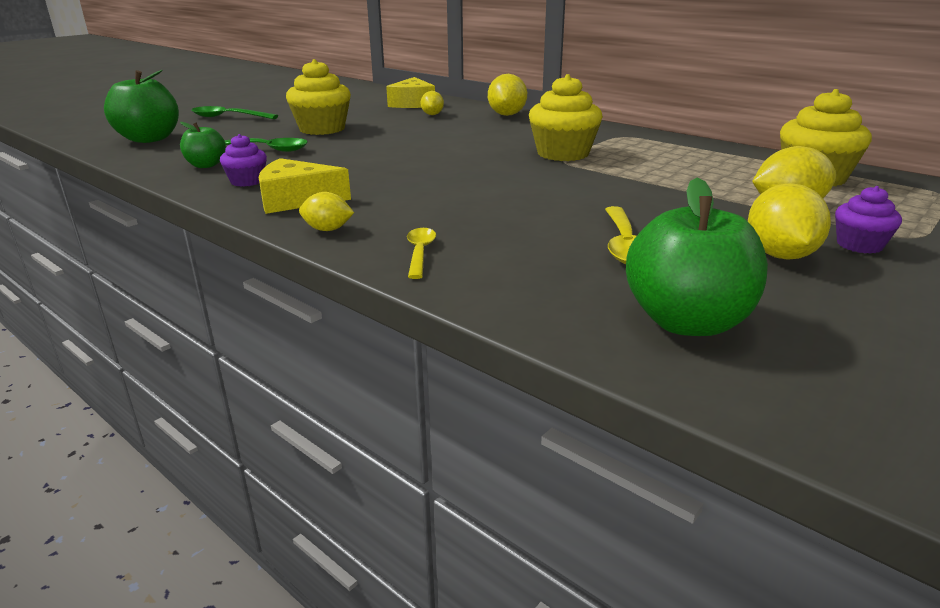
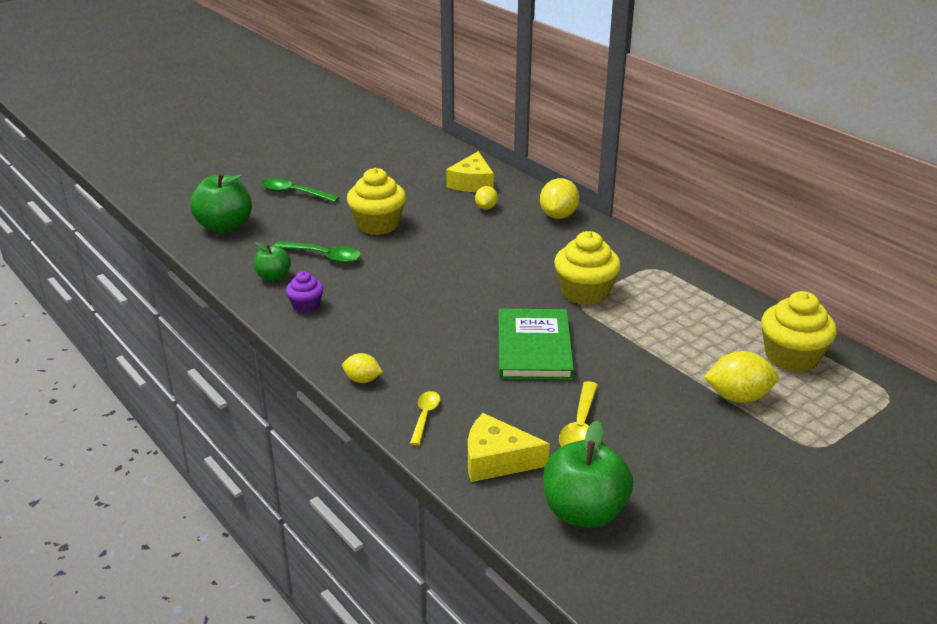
camera: 10 degrees right, 5 degrees up
(297, 200) = (343, 337): yellow cheese -> yellow cheese (497, 460)
(530, 191) = (534, 348): none -> green book
(780, 255) = (692, 454): yellow lemon -> none
(859, 245) = (763, 451): purple cupcake -> none

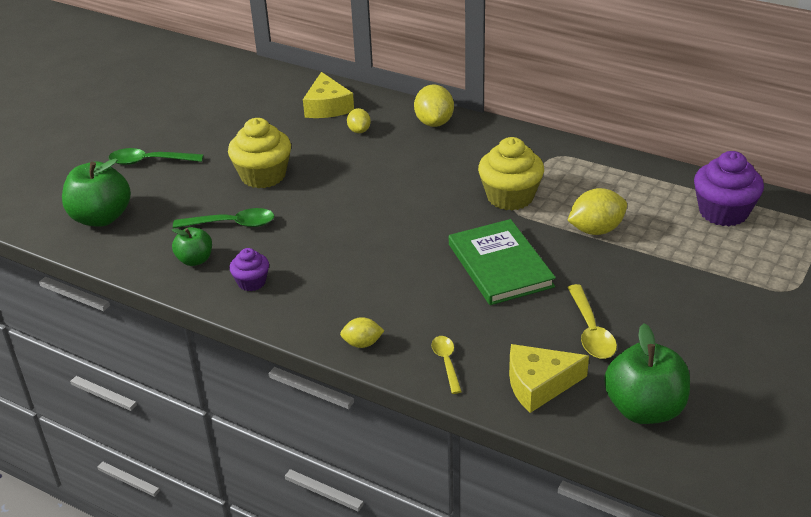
camera: 20 degrees left, 5 degrees up
(738, 397) = (703, 262): yellow lemon -> yellow lemon (596, 230)
(791, 357) = (723, 212): yellow cupcake -> purple cupcake

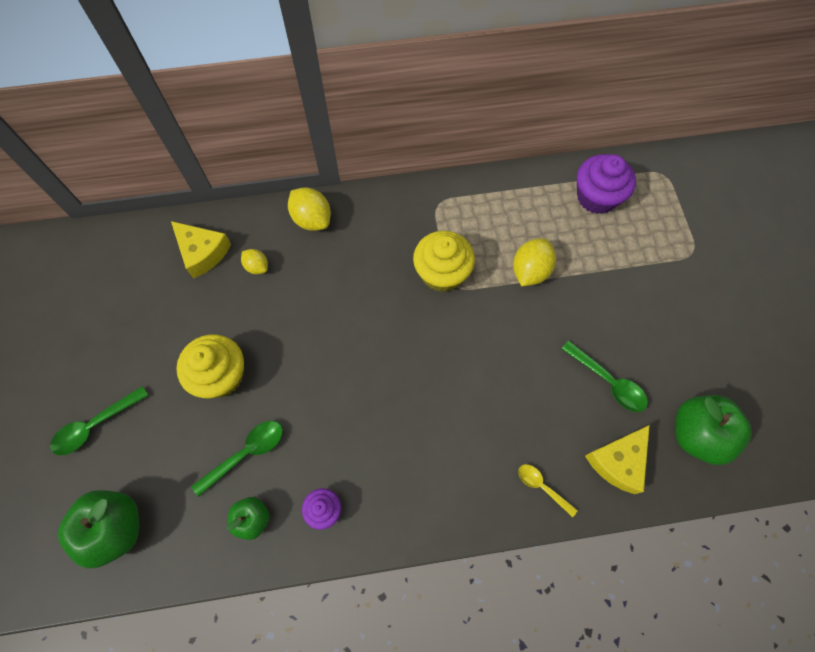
camera: 40 degrees left, 30 degrees up
(362, 343) = (468, 513): yellow lemon -> none
(500, 265) = (495, 355): green book -> none
(591, 331) = (608, 382): yellow spoon -> green spoon

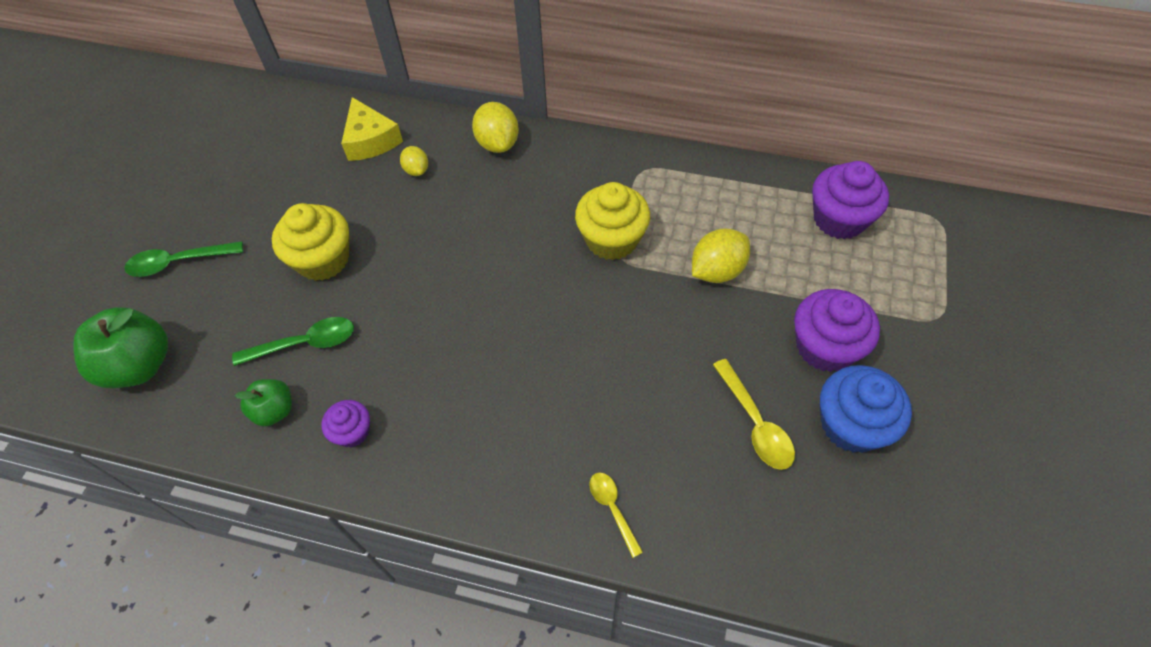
camera: 25 degrees right, 10 degrees down
(608, 382) = (755, 423): green spoon -> yellow spoon
(618, 461) = (723, 518): yellow cheese -> none
(629, 304) = (825, 347): none -> purple cupcake
(670, 357) = (851, 424): none -> blue cupcake
(697, 434) = (845, 528): green apple -> none

